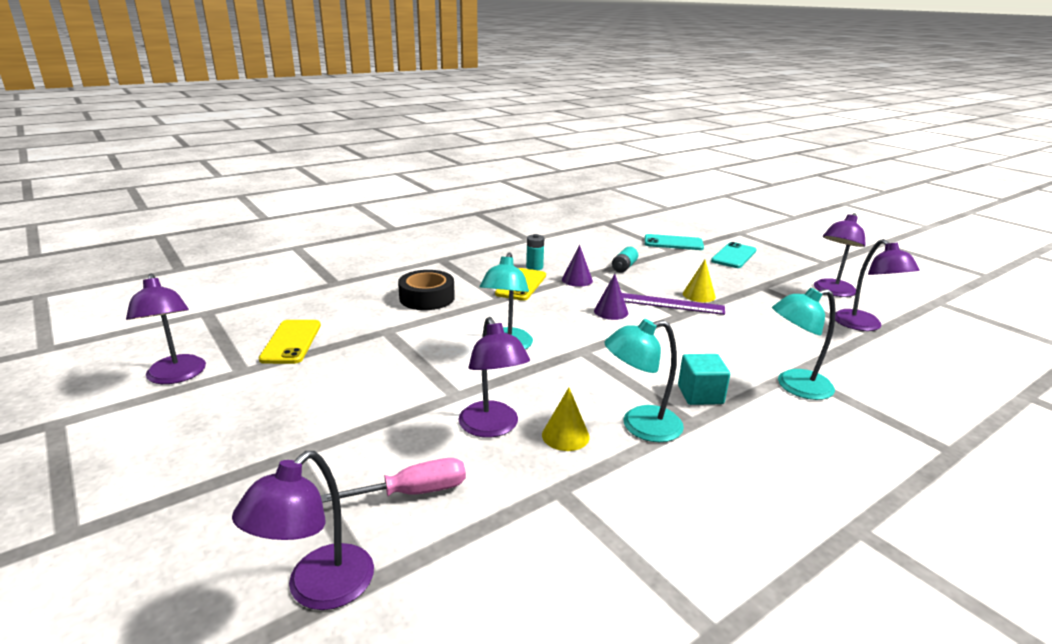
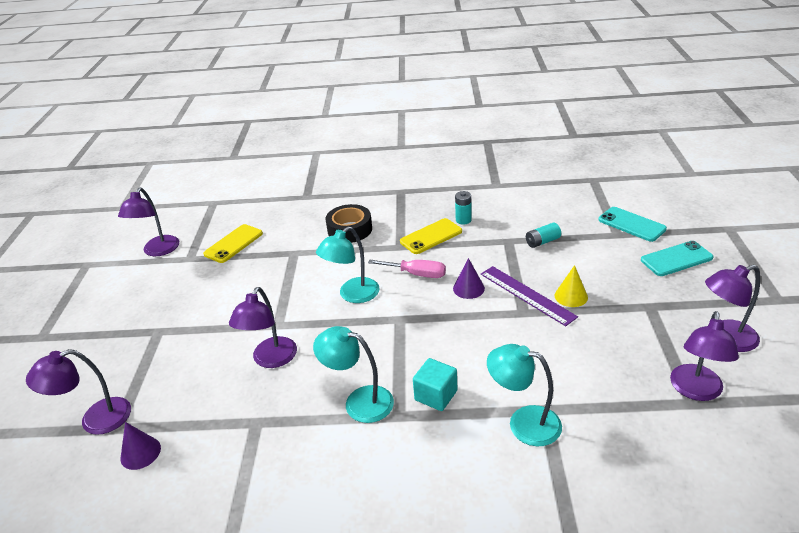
camera: 40 degrees right, 10 degrees up
(413, 492) = (186, 385): pink screwdriver -> pink screwdriver (416, 274)
(565, 435) = (305, 386): yellow cone -> none
(577, 280) = (482, 245): purple cone -> purple cone (140, 453)

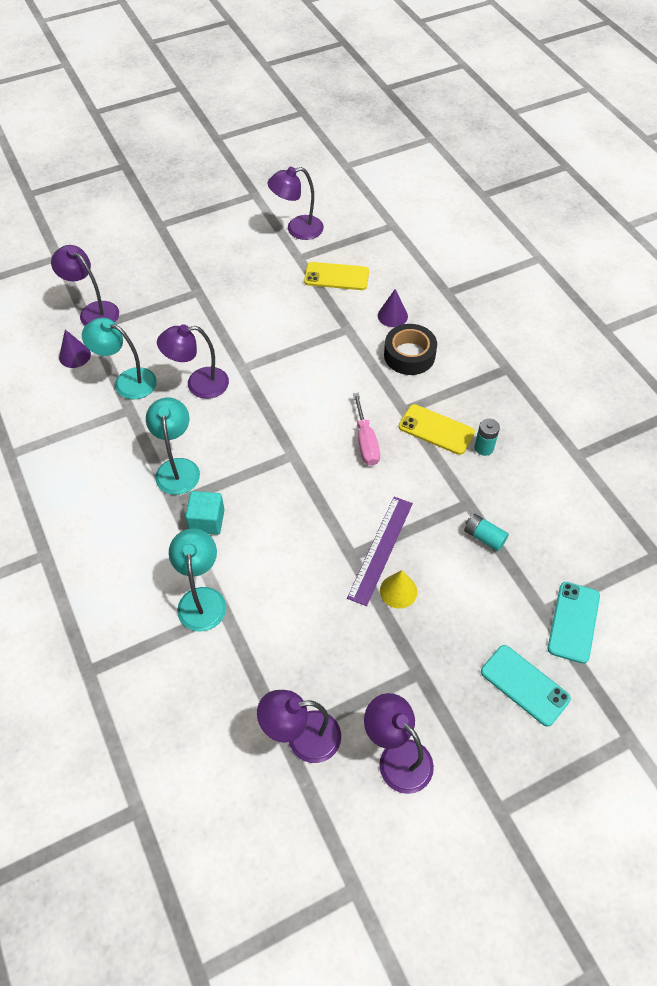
camera: 60 degrees right, 20 degrees up
(352, 295) = (308, 403): turquoise lamp -> turquoise lamp (127, 381)
(468, 288) = (365, 494): purple cone -> purple cone (392, 316)

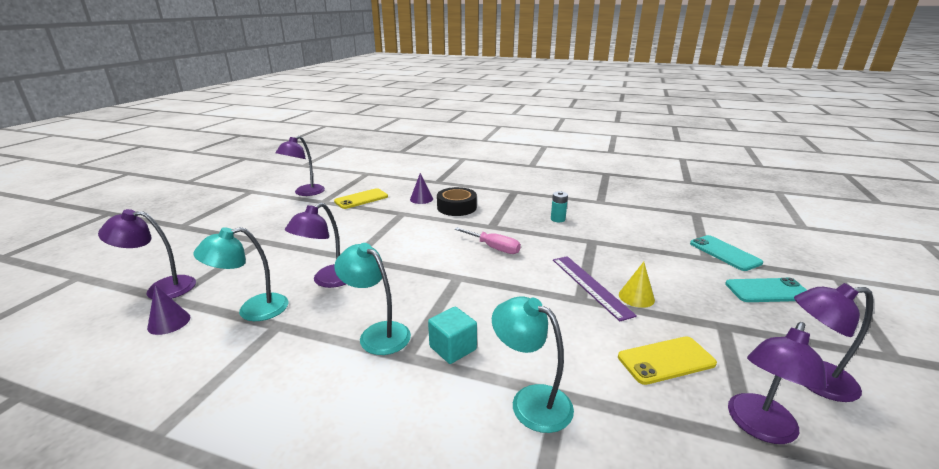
camera: 45 degrees left, 30 degrees down
(436, 429) = (522, 225): yellow phone -> yellow phone (666, 360)
(484, 537) = (625, 248): turquoise battery -> none

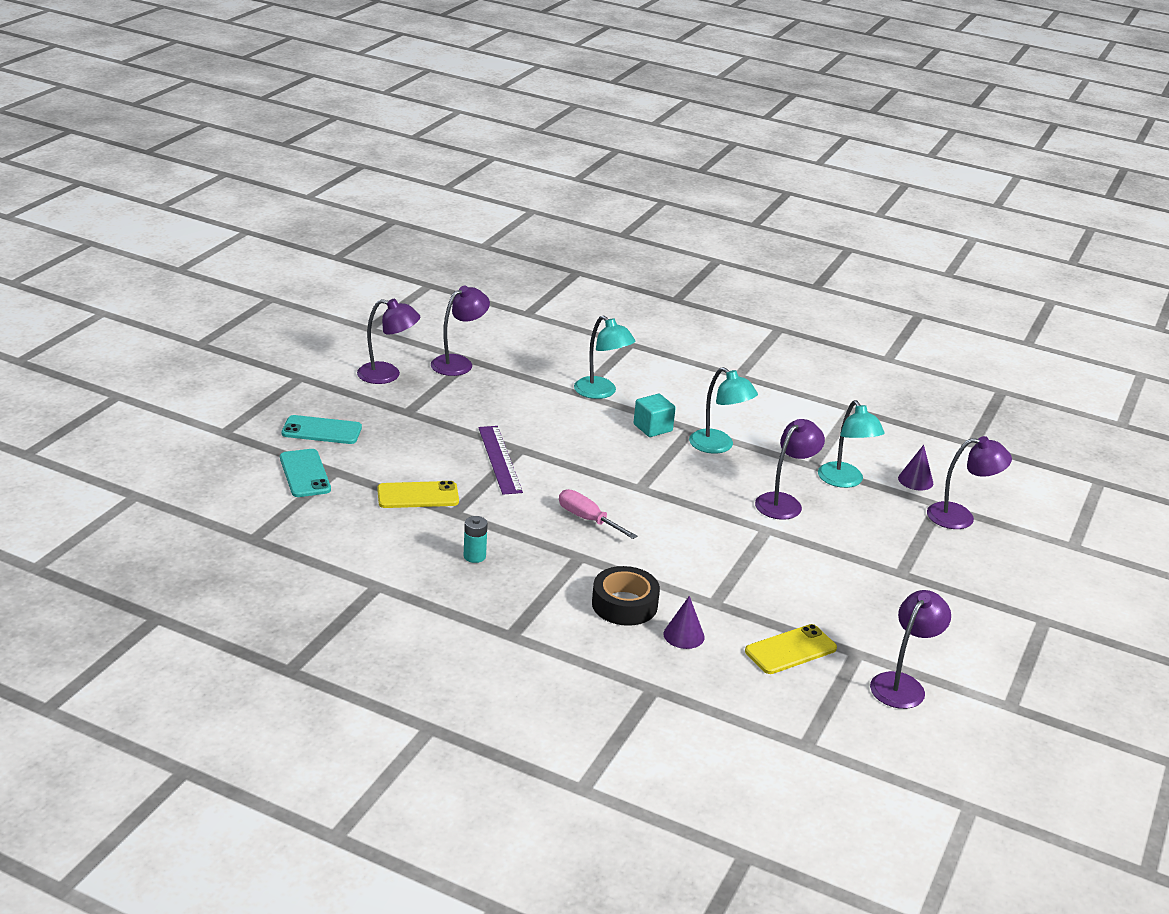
camera: 175 degrees left, 5 degrees up
(253, 310) = (844, 481): turquoise lamp -> turquoise lamp turned 90 degrees clockwise
(636, 297) = (462, 443): yellow cone -> none
(666, 360) = (483, 398): yellow phone -> yellow phone (418, 496)

